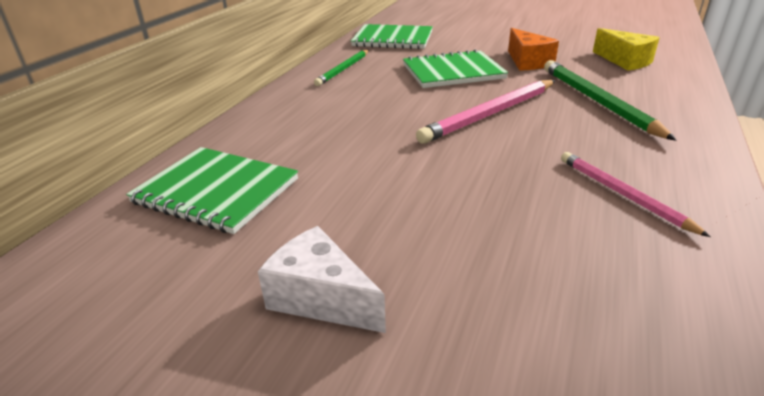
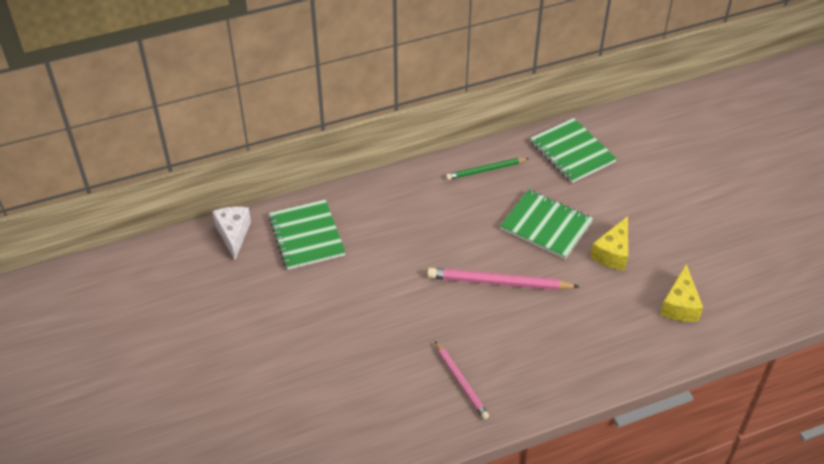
camera: 45 degrees right, 15 degrees up
(321, 298) = (283, 325): white cheese -> white cheese (233, 234)
(527, 62) = (612, 253): orange cheese -> yellow cheese
(598, 102) = (577, 323): green pencil -> none
(623, 194) = (461, 382): pink pencil -> pink pencil turned 135 degrees clockwise

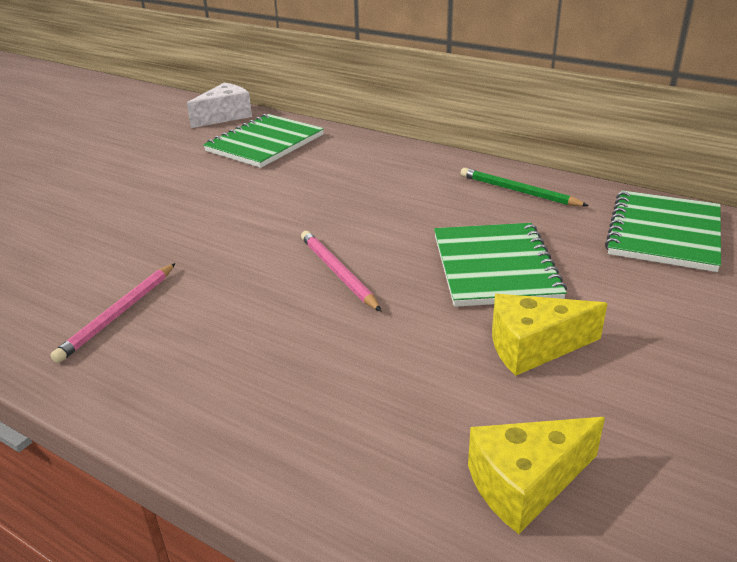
camera: 55 degrees right, 15 degrees down
(499, 282) = (338, 273): pink pencil -> pink pencil, size x0.63

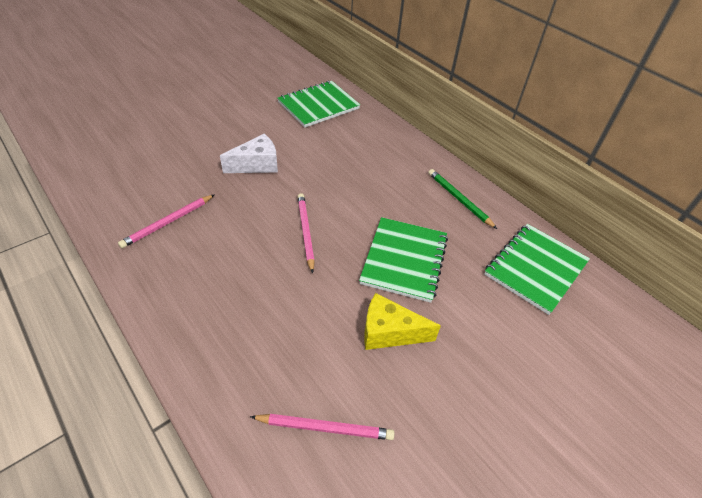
camera: 15 degrees right, 15 degrees up
(225, 116) = (305, 73): white cheese -> white cheese (257, 165)
(525, 484) = (324, 428): yellow cheese -> pink pencil

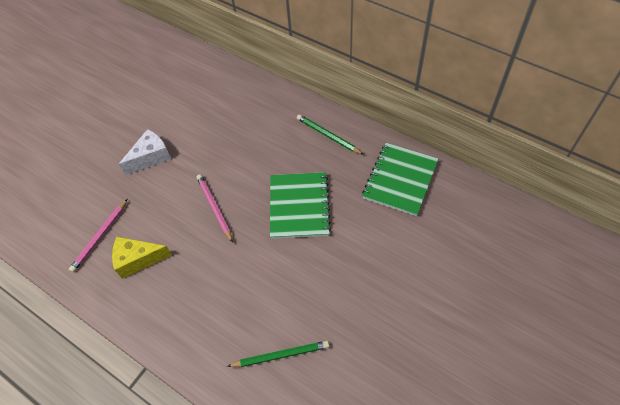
camera: 10 degrees left, 10 degrees up
(318, 105) = (181, 77): green notebook -> none
(324, 428) = (280, 355): pink pencil -> green pencil
(389, 332) = (304, 270): yellow cheese -> yellow cheese (138, 260)

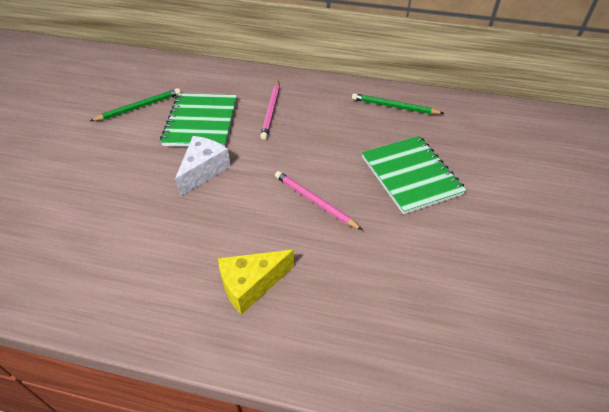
camera: 25 degrees left, 10 degrees down
(100, 236) = (182, 273): pink pencil -> pink pencil (271, 111)
(280, 355) = (505, 338): green pencil -> green pencil (139, 107)
(400, 180) = (494, 127): green notebook -> green notebook (201, 122)

